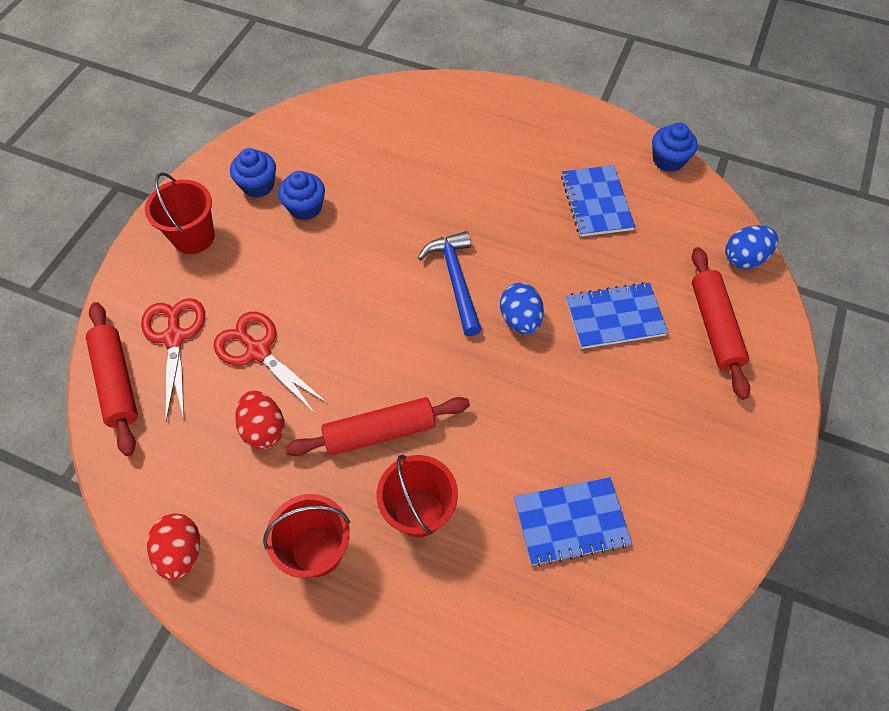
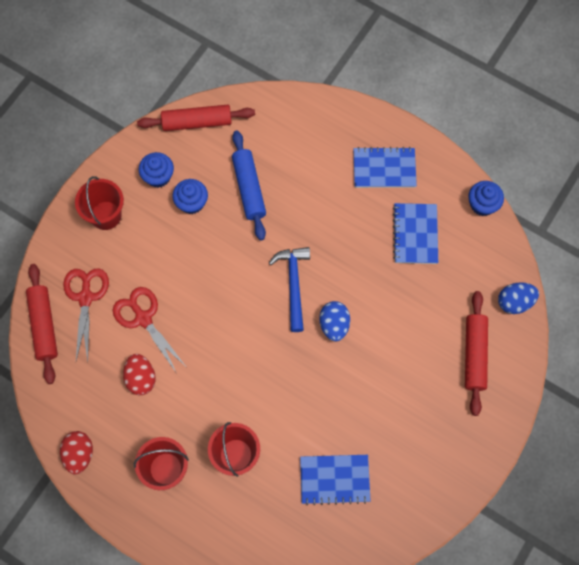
camera: 10 degrees right, 10 degrees up
(376, 182) = (249, 188): none -> blue rolling pin
(380, 432) = (219, 394): red rolling pin -> red rolling pin (197, 122)
(615, 317) = (403, 334): blue notebook -> blue notebook (384, 168)

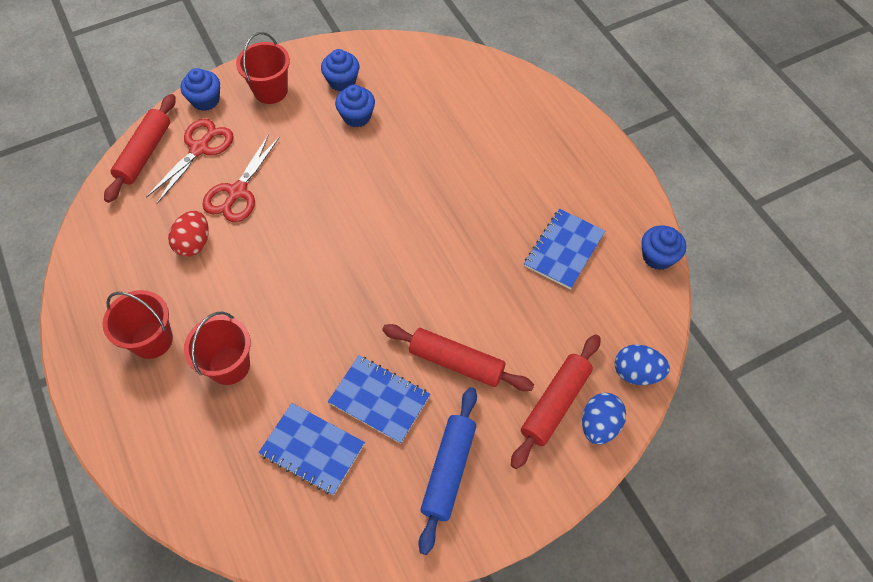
camera: 30 degrees right, 10 degrees down
(58, 252) = (205, 100): none -> blue cupcake
(79, 454) = (84, 281): red egg -> none
(143, 318) = (237, 192): red scissors -> red scissors turned 150 degrees counterclockwise
(197, 122) = (410, 55): red rolling pin -> red rolling pin (456, 362)
(249, 188) = (420, 129): blue rolling pin -> blue rolling pin (448, 470)
(293, 284) = (404, 234): blue hammer -> none
(334, 325) = (419, 293): blue egg -> blue egg (599, 425)
(384, 168) = (569, 174): blue notebook -> blue notebook (379, 399)

